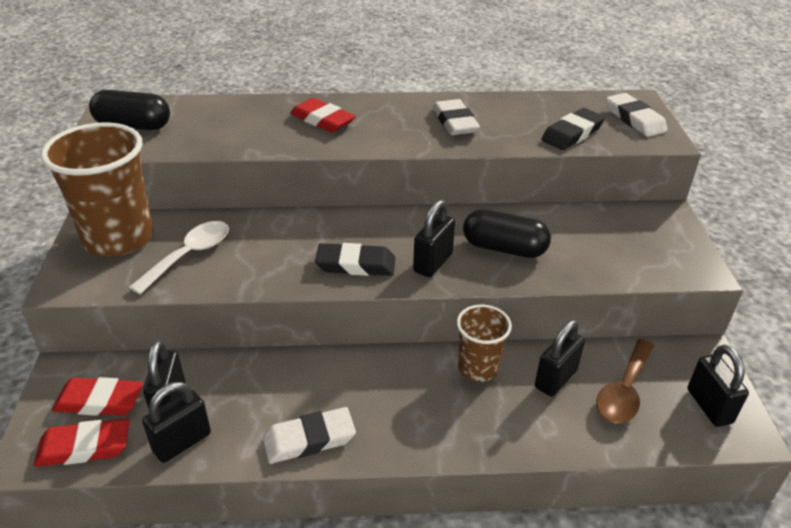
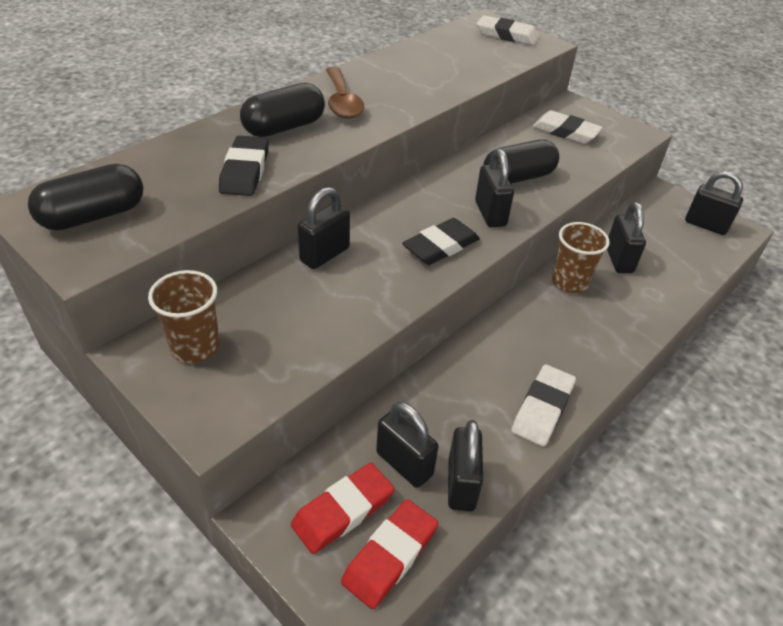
camera: 45 degrees left, 5 degrees up
(119, 238) = (195, 346): brown cup -> brown cup, size x0.55
(190, 255) = (294, 319): white spoon -> none
(269, 226) = (325, 255): none -> black padlock
(322, 120) = (284, 127): red eraser -> black capsule
(455, 122) = (394, 85): white eraser -> white eraser (565, 132)
(572, 133) = (487, 61): black eraser -> black eraser (245, 171)
(624, 391) = (660, 243): brown spoon -> brown spoon (342, 102)

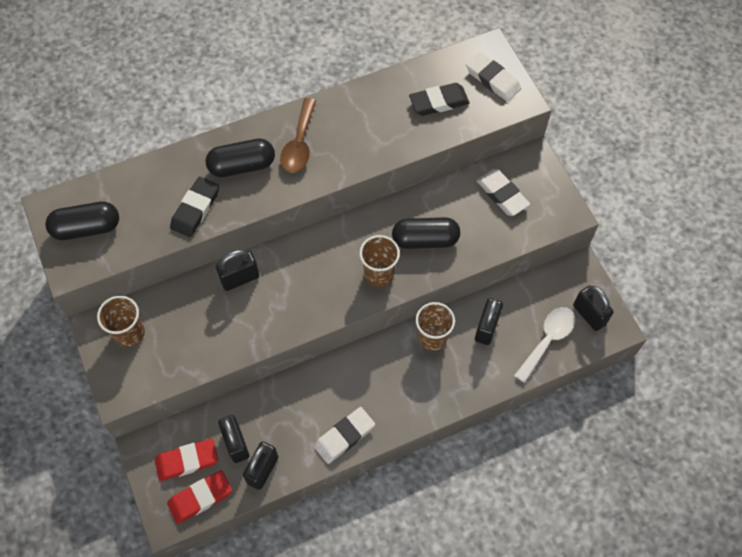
camera: 25 degrees right, 20 degrees up
(440, 246) = (324, 295): black eraser -> black eraser (439, 102)
(490, 214) = (379, 273): black padlock -> brown cup
(686, 254) = (547, 340): none -> white spoon

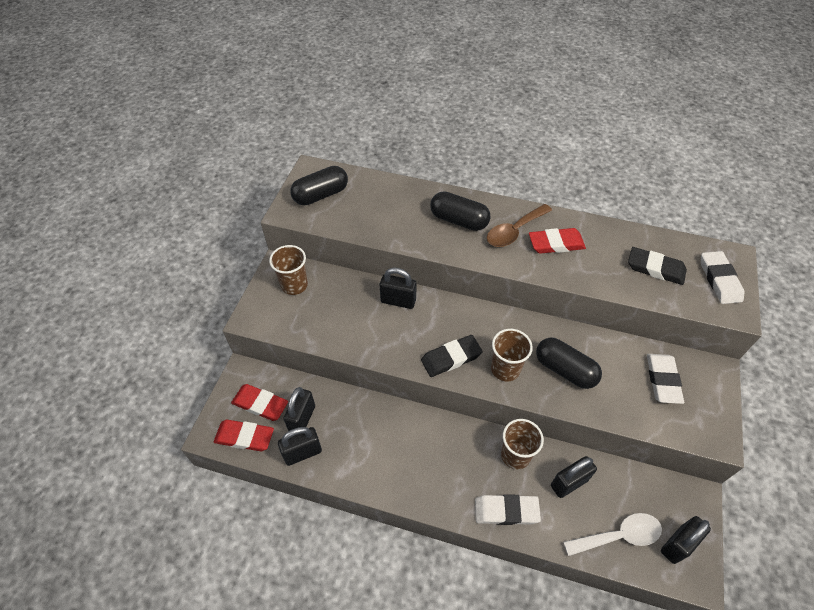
camera: 40 degrees right, 10 degrees down
(86, 228) = (321, 195): black capsule -> black capsule turned 60 degrees counterclockwise
(195, 209) = (401, 227): black eraser -> black eraser (451, 358)
(343, 132) = (556, 243): none -> red eraser
(344, 436) = (382, 477): white eraser -> white eraser (506, 511)
(589, 315) = (677, 544): black padlock -> black padlock turned 45 degrees clockwise

